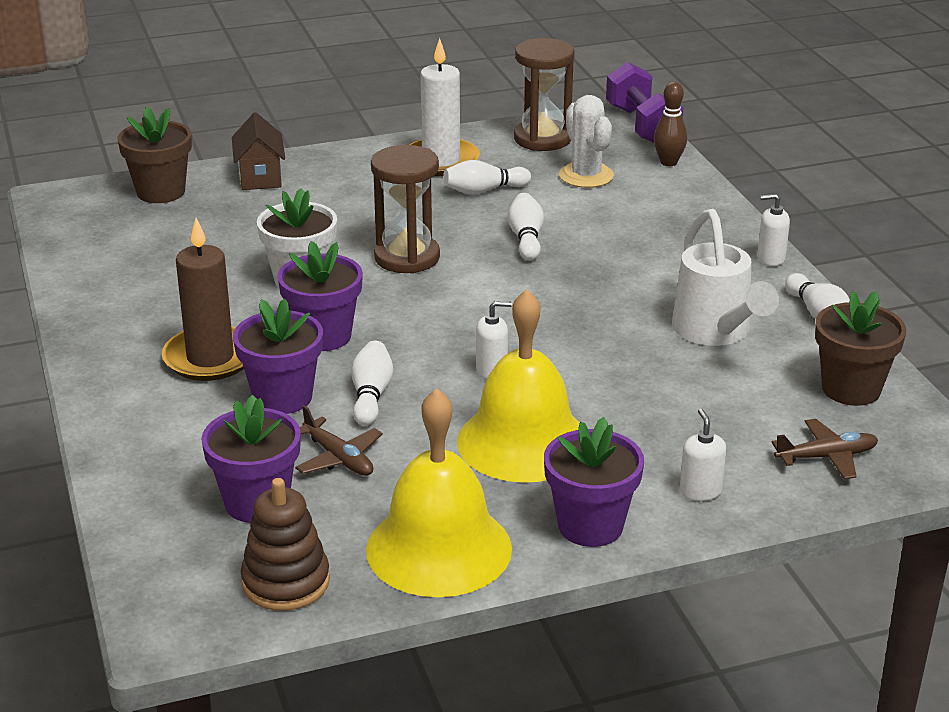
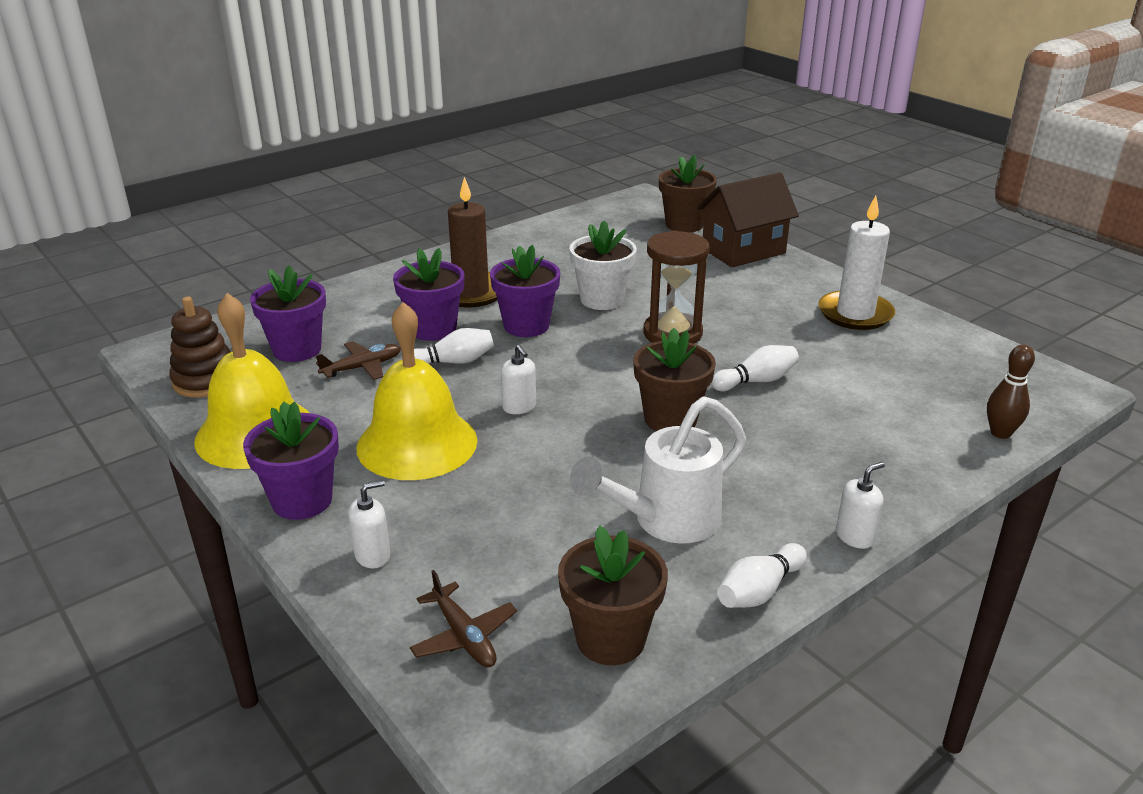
camera: 70 degrees right, 0 degrees up
(260, 177) = (743, 251): brown house -> brown house, size x1.54
(338, 458) = (362, 367): brown plane -> brown plane turned 150 degrees counterclockwise
(484, 191) = (823, 344): white bowling pin -> none
(542, 139) = (960, 353): brown hourglass -> none
(564, 295) = (670, 419): none -> brown flower pot
(586, 176) = (912, 390): white cactus -> none
(642, 126) = (1064, 403): purple dumbbell -> none
(770, 258) = (855, 536): white soap dispenser -> white soap dispenser turned 75 degrees clockwise

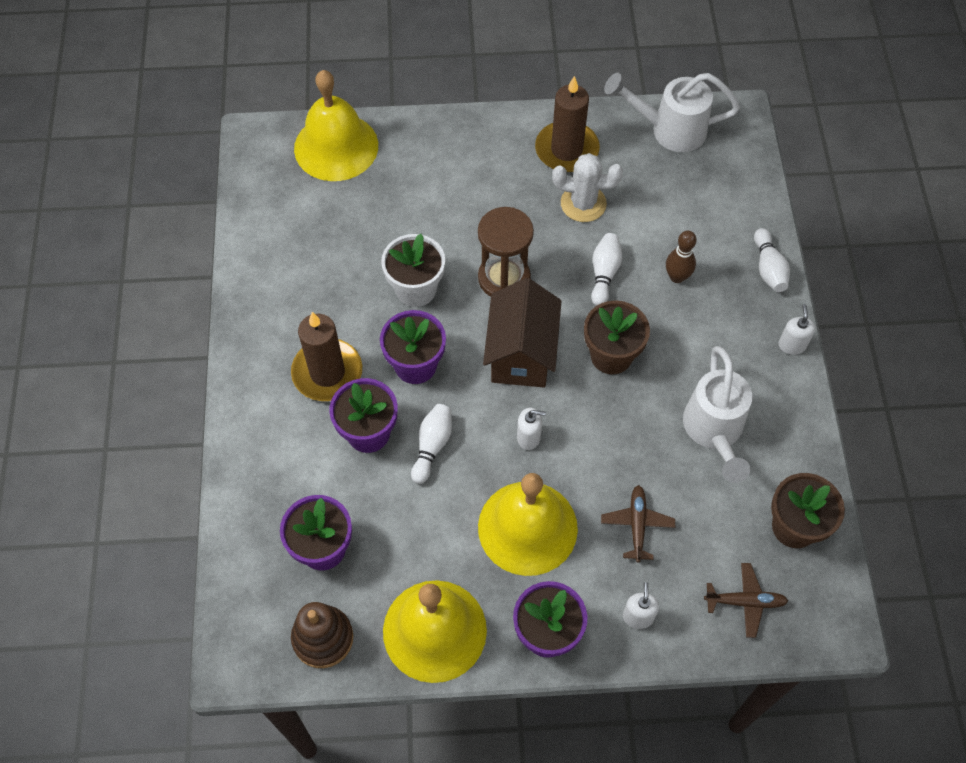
camera: 55 degrees left, 30 degrees up
(362, 367) = (391, 513): brown plane -> brown plane (637, 525)
(684, 224) = (336, 147): brown flower pot -> yellow bell
(743, 251) = (417, 142): brown house -> brown house (521, 353)
(759, 591) = (804, 427): white bowling pin -> white bowling pin (768, 268)
(814, 342) = (583, 203): none -> white cactus
(855, 314) = (566, 150): white candle -> brown candle
(975, 356) = (668, 130): none -> white watering can
(1000, 433) = (754, 192): brown bowling pin -> brown bowling pin (677, 277)

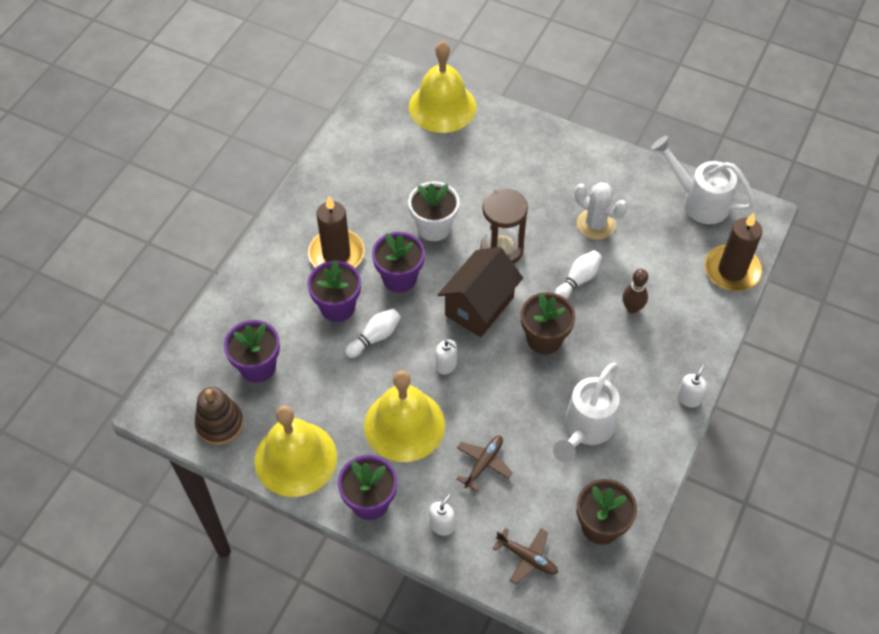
camera: 30 degrees right, 5 degrees down
(566, 150) = (609, 181): brown candle -> brown candle (732, 270)
(768, 268) = (708, 335): white bowling pin -> none

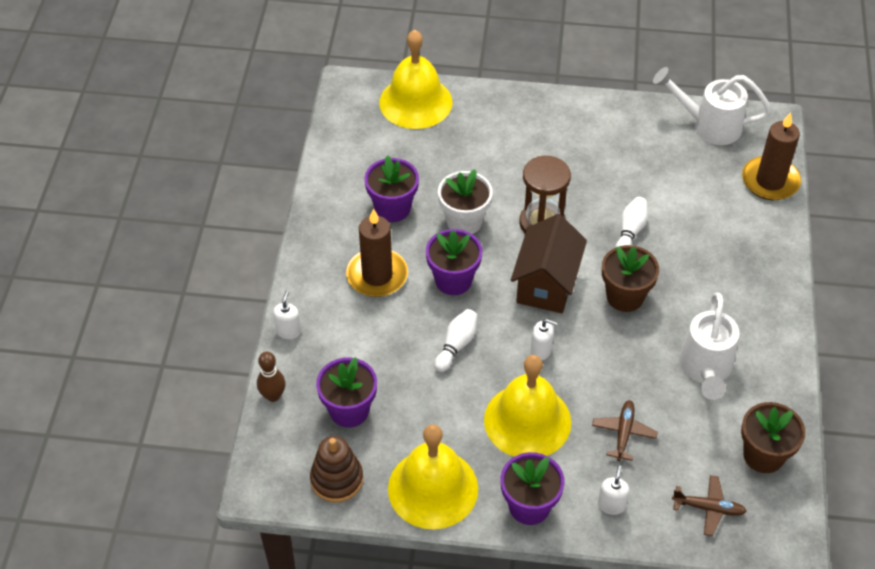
camera: 20 degrees left, 5 degrees down
(337, 307) = (403, 327): purple flower pot -> purple flower pot (392, 208)
(595, 224) = (622, 174): white cactus -> none
(632, 308) = (694, 243): brown bowling pin -> brown bowling pin (273, 396)
(689, 398) = (787, 311): white soap dispenser -> white soap dispenser (288, 331)

